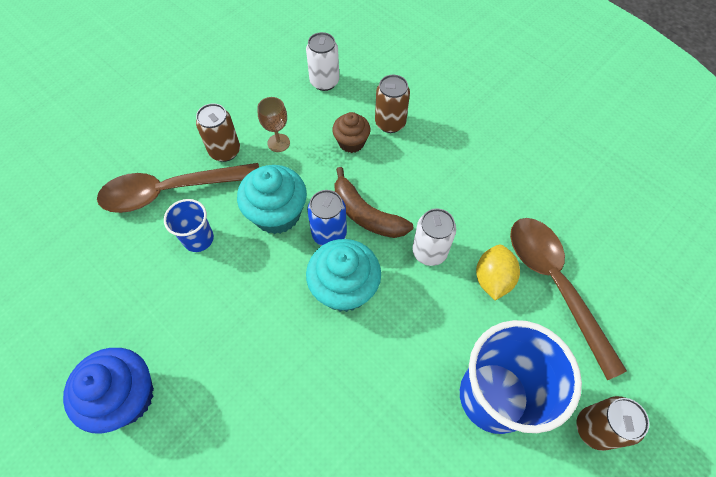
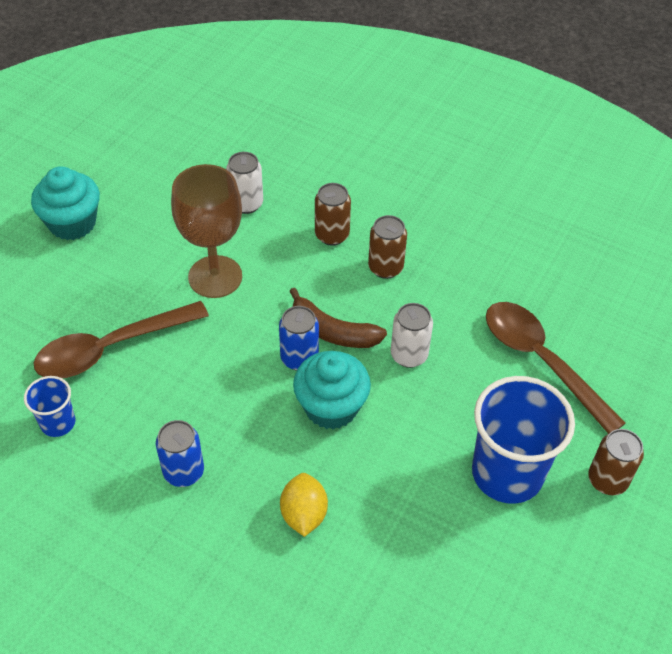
camera: 15 degrees left, 10 degrees down
(126, 397) = (135, 554): blue cupcake -> none
(194, 324) = (183, 472): none -> blue can
(198, 239) = (159, 390): blue cup -> blue cup (58, 423)
(225, 151) = (157, 296): brown can -> brown can (385, 267)
(277, 214) = (237, 349): turquoise cupcake -> turquoise cupcake (72, 223)
(278, 143) = (215, 277): brown goblet -> brown goblet, size x2.12
(351, 142) = (295, 262): brown cupcake -> none
(492, 279) = (479, 368): yellow lemon -> yellow lemon (304, 514)

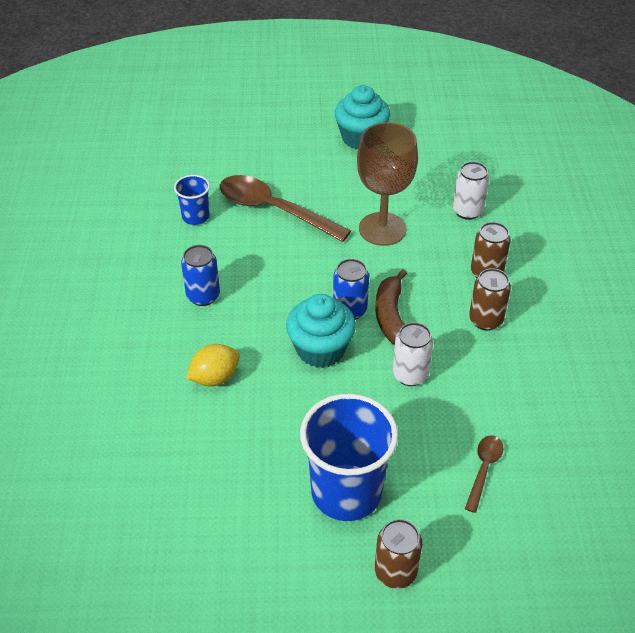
camera: 60 degrees right, 5 degrees down
(541, 361) = (483, 469): brown spoon -> brown spoon, size x0.49

